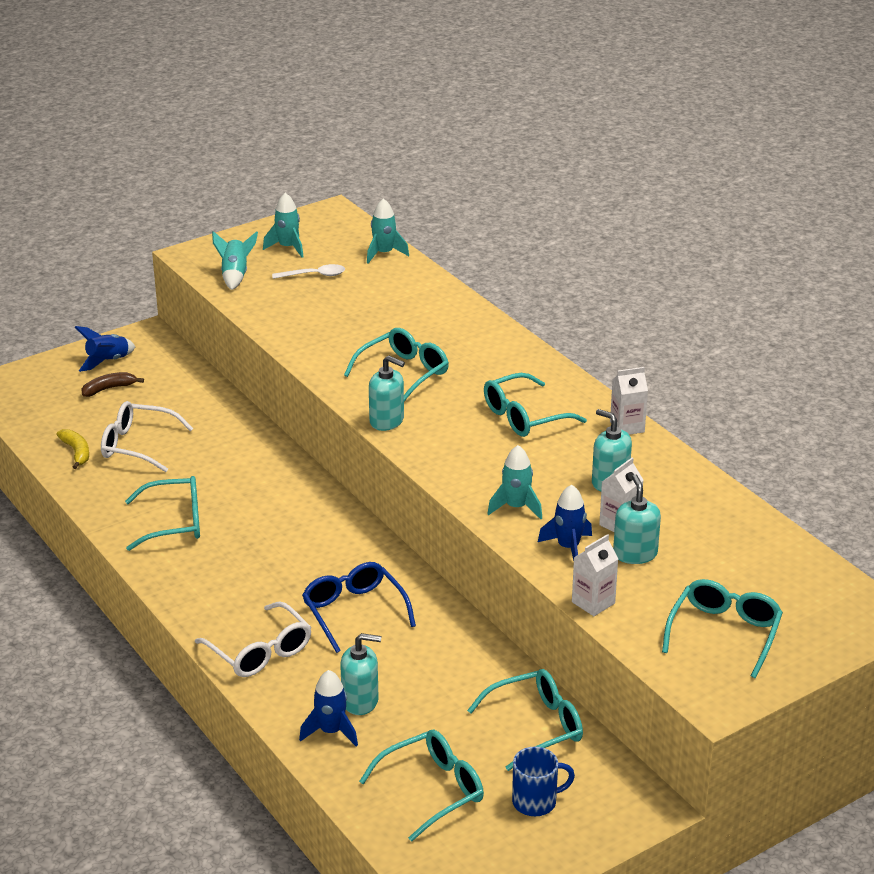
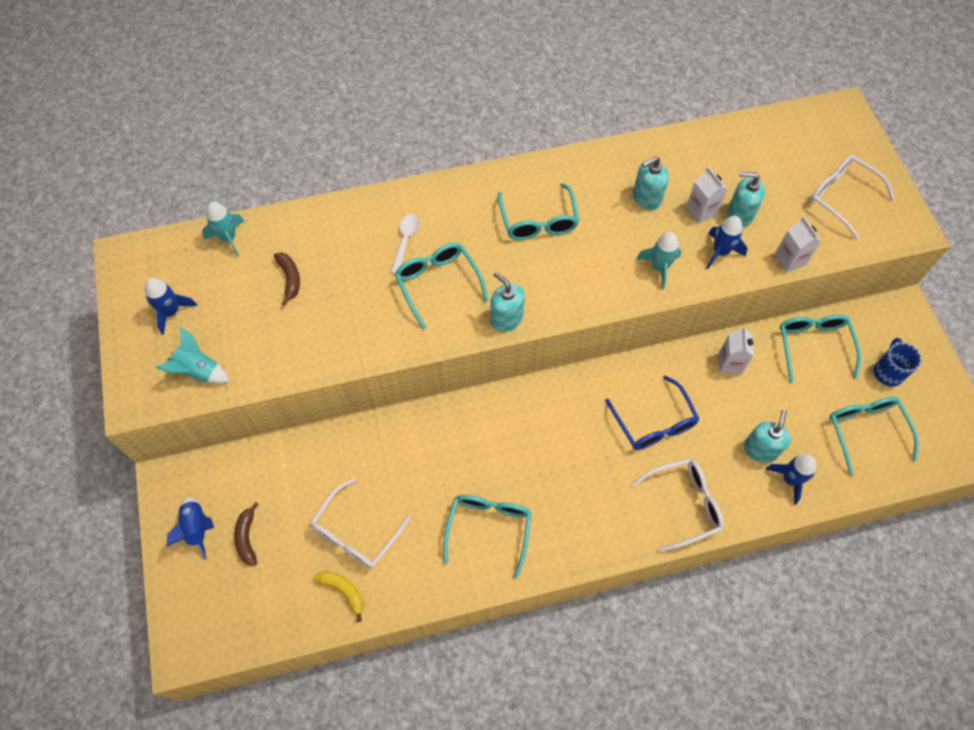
camera: 70 degrees left, 30 degrees up
(76, 452) = (343, 591): yellow banana -> yellow banana turned 45 degrees clockwise
(288, 247) = (171, 312): turquoise rocket -> blue rocket
(314, 275) = (236, 304): white spoon -> white spoon (405, 241)
(354, 611) = (654, 423): blue glasses -> blue glasses turned 105 degrees counterclockwise
(359, 294) = (290, 279): none -> brown banana
(387, 421) = (506, 318): turquoise soap dispenser -> turquoise soap dispenser turned 90 degrees counterclockwise
(627, 427) = (578, 162): white carton -> white carton (730, 363)
(724, 633) = (841, 197): turquoise glasses -> white glasses

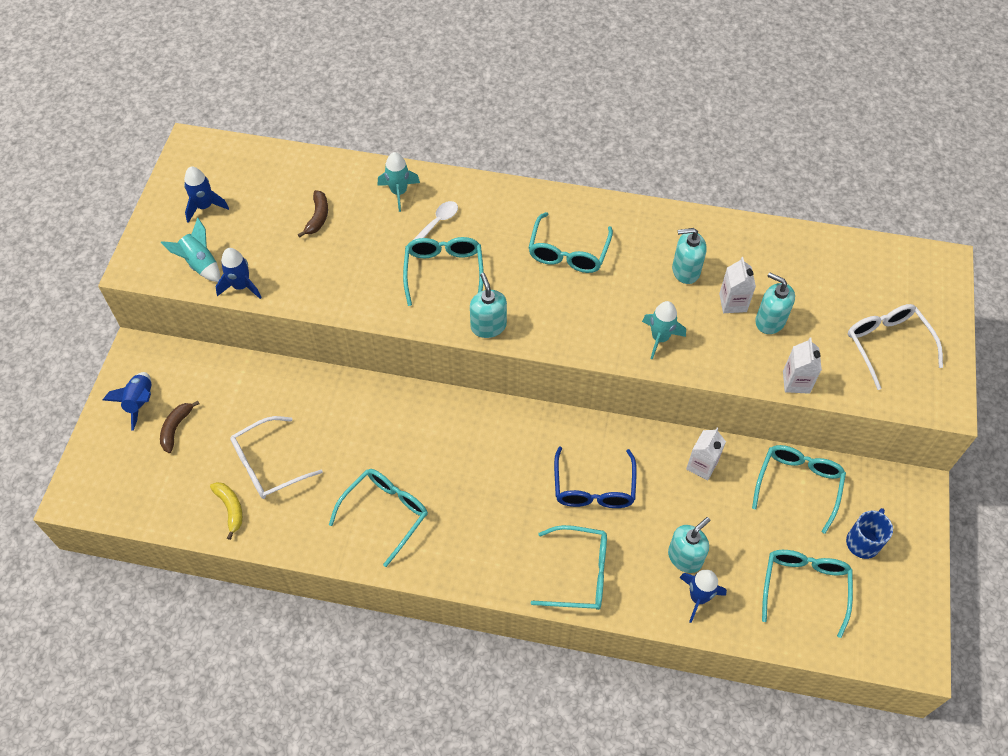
camera: 25 degrees right, 5 degrees down
(228, 238) = (285, 163): turquoise rocket -> turquoise rocket (399, 192)
(684, 504) = (579, 574): white glasses -> turquoise glasses
(720, 252) = (729, 347): blue rocket -> blue rocket (241, 286)

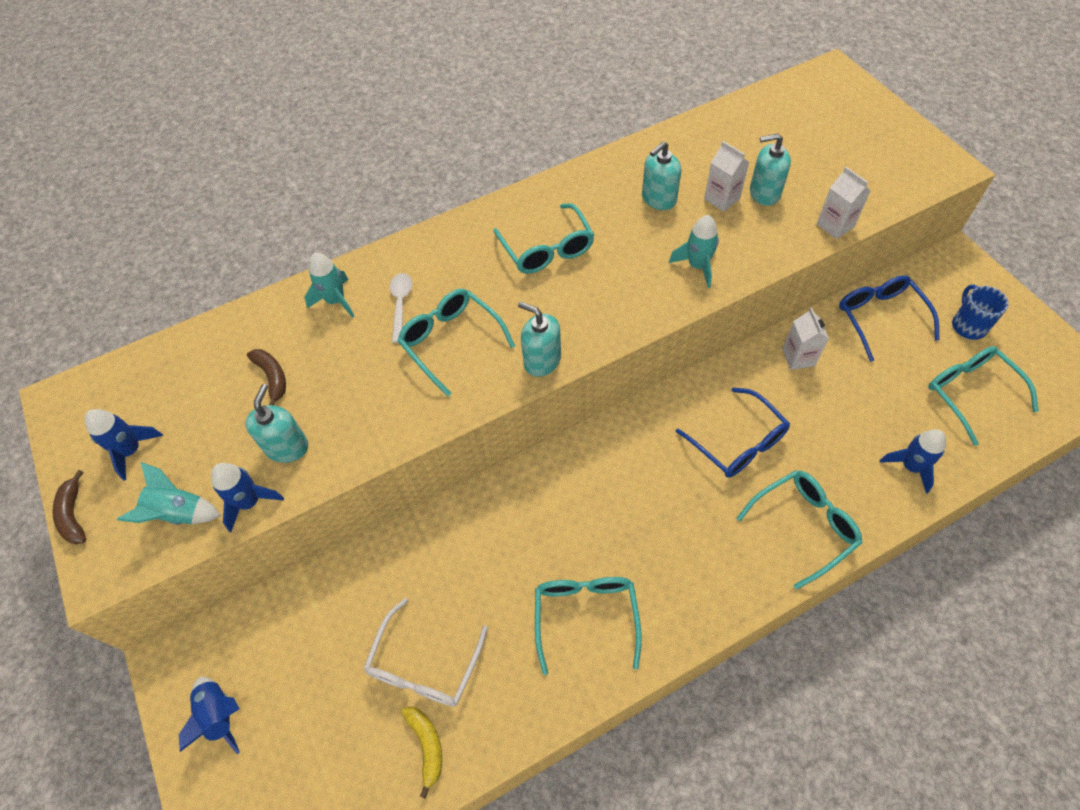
camera: 35 degrees left, 0 degrees up
(176, 428) = (288, 709): brown banana -> brown banana (74, 515)
(230, 509) = (426, 745): yellow banana -> yellow banana turned 45 degrees clockwise
(685, 557) = (866, 442): turquoise soap dispenser -> turquoise soap dispenser (287, 447)
(798, 484) = (880, 318): turquoise glasses -> blue glasses
(887, 344) = (864, 153): white glasses -> none

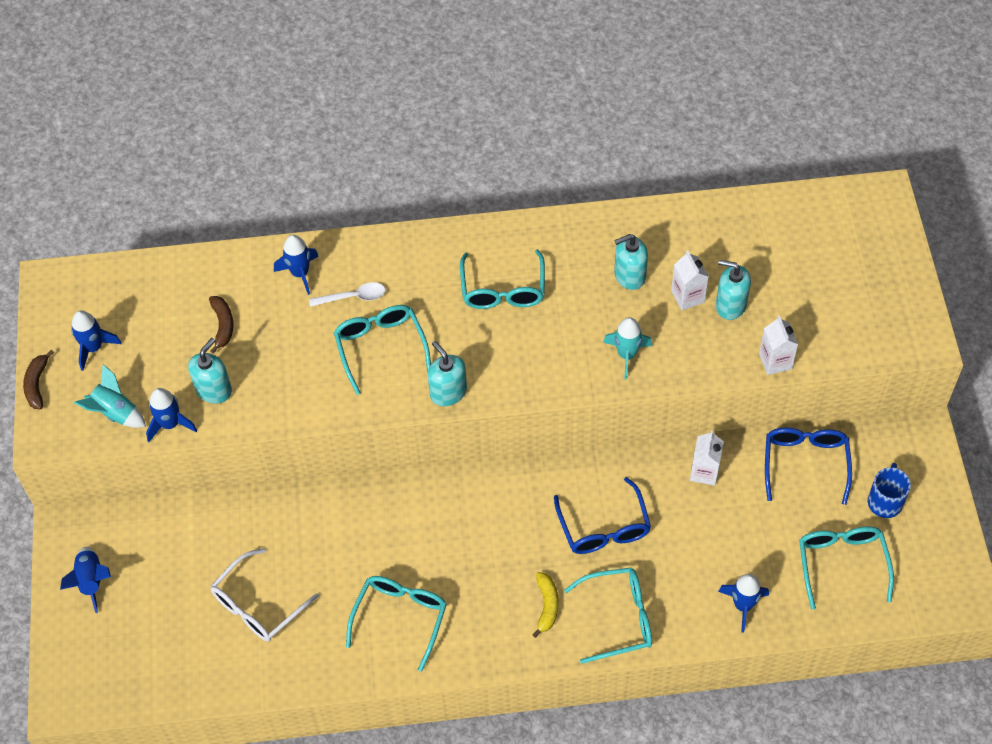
camera: 20 degrees right, 0 degrees up
(336, 301) = (300, 273): turquoise rocket -> blue rocket
(401, 304) = (353, 297): white spoon -> white spoon turned 60 degrees clockwise
(426, 745) = (236, 662): yellow banana -> yellow banana (547, 606)

